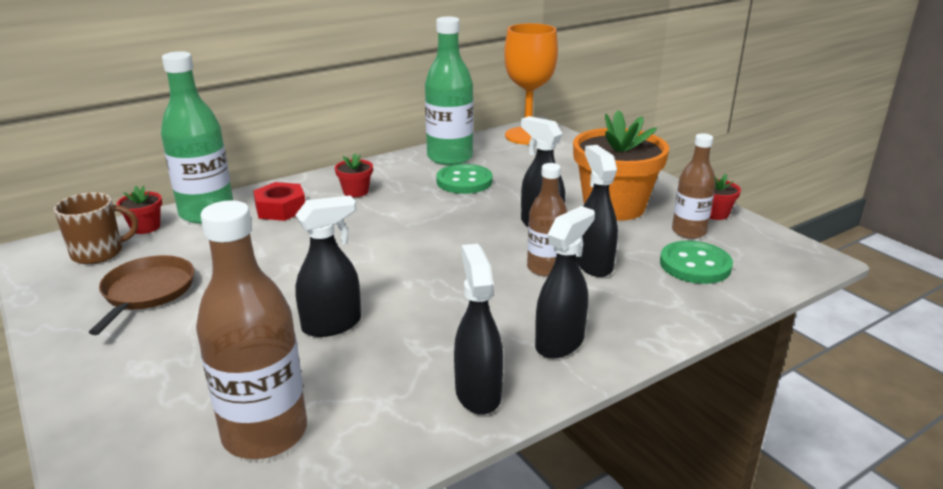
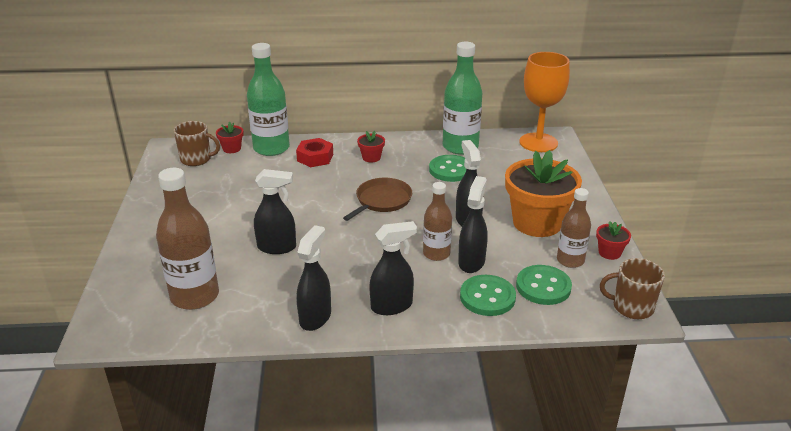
camera: 30 degrees right, 5 degrees up
(147, 292) = (202, 193): brown pan -> brown pan (382, 200)
(653, 295) = (487, 297): none -> green button
(797, 256) = (631, 307): none -> brown mug

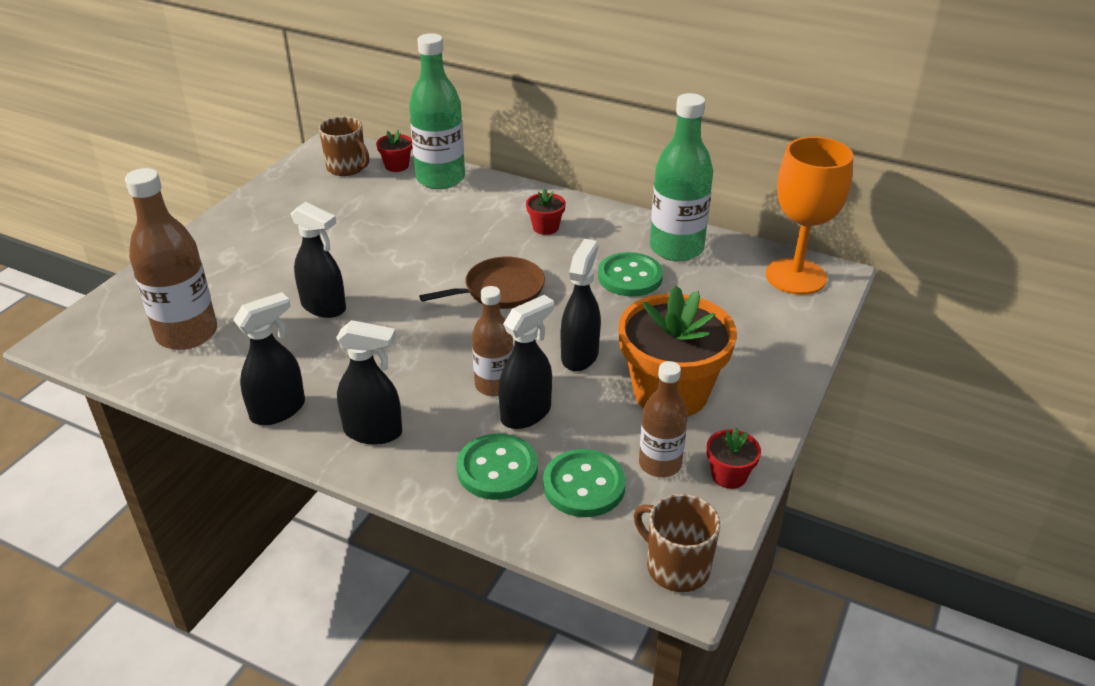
camera: 30 degrees right, 5 degrees up
(315, 158) = (478, 206): red nut -> none

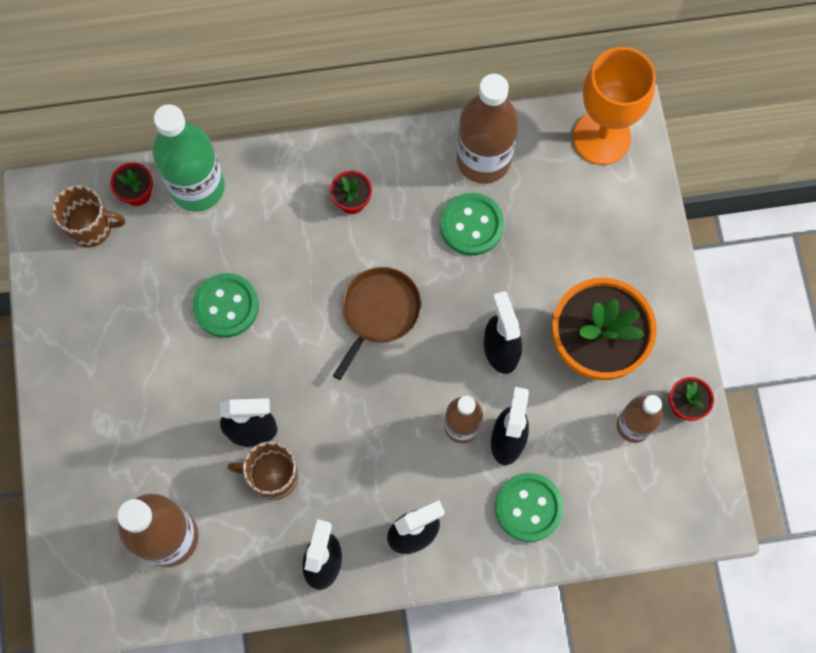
camera: 35 degrees left, 35 degrees up
(584, 485) = (597, 481): green button -> green button (226, 306)
(676, 248) = (483, 160): green bottle -> brown bottle
(676, 567) = (702, 511): brown mug -> brown mug (273, 476)

